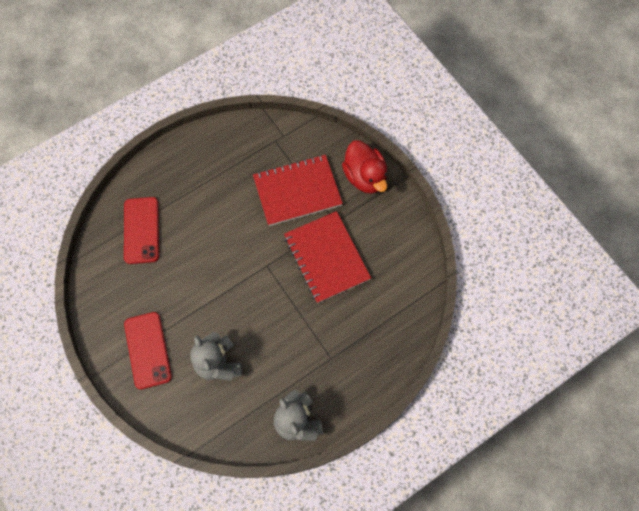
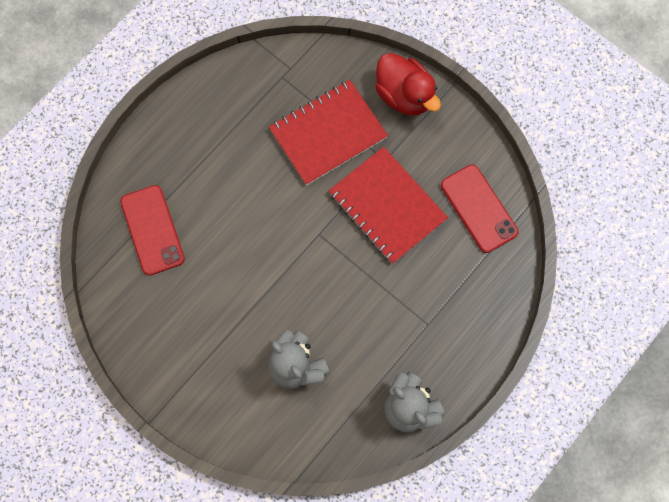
camera: 15 degrees left, 5 degrees up
(147, 350) = (207, 373): red phone -> red phone (478, 208)

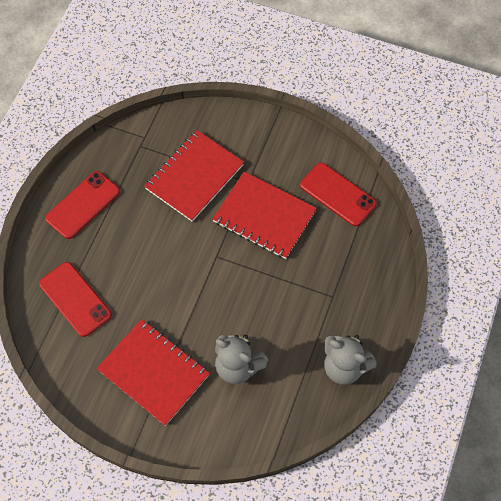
camera: 20 degrees left, 10 degrees down
(197, 125) = (83, 205): none -> red phone
(206, 340) = (154, 372): none -> red notebook
(404, 95) = (245, 129): red duck -> none

